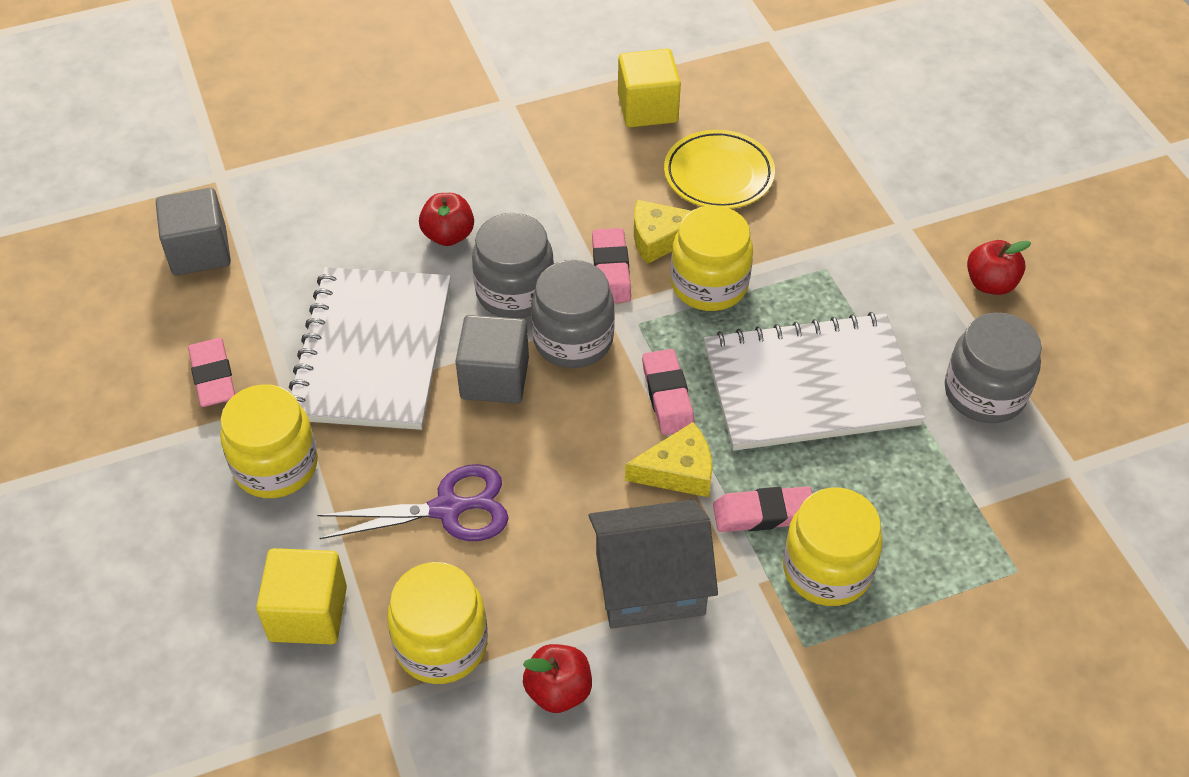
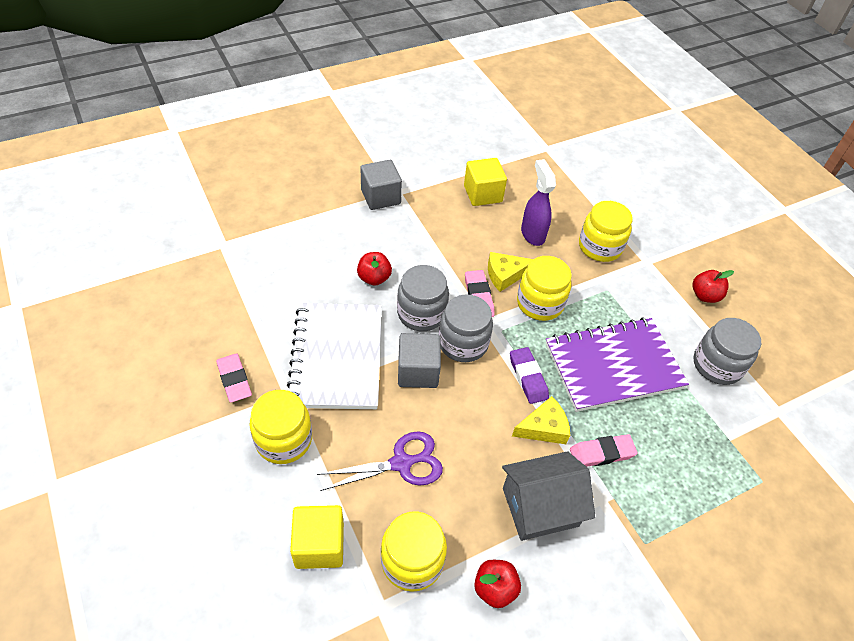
camera: 10 degrees left, 0 degrees up
(199, 251) = (215, 295): grey cube -> grey cube (380, 197)
(667, 396) = (528, 377): pink eraser -> purple eraser
(718, 175) = (532, 234): yellow plate -> purple spray bottle
(810, 385) = (613, 366): white notebook -> purple notebook
(827, 569) = (648, 489): yellow jar -> yellow jar (600, 247)

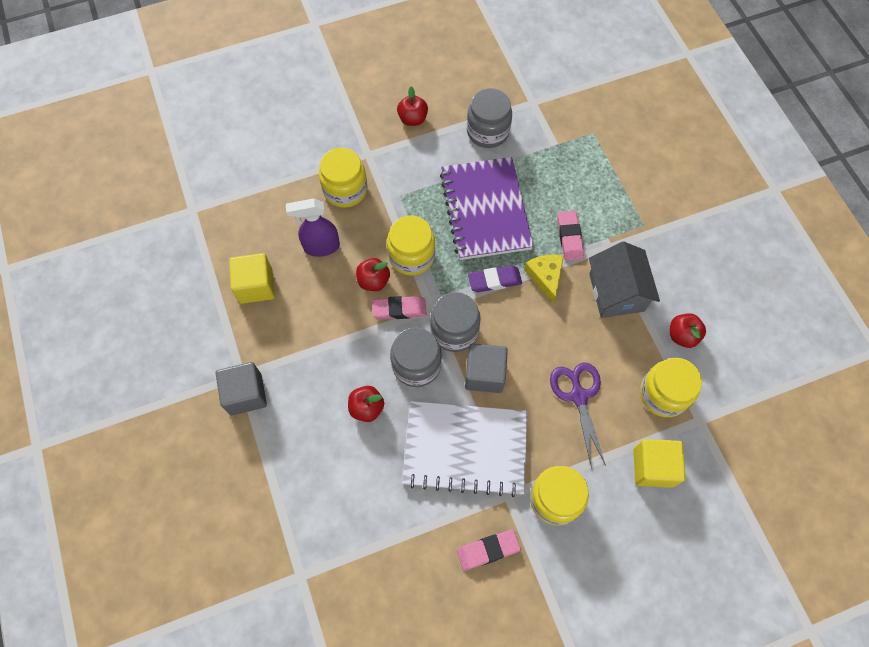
camera: 80 degrees left, 15 degrees up
(505, 275) = (373, 281): yellow cheese -> red apple

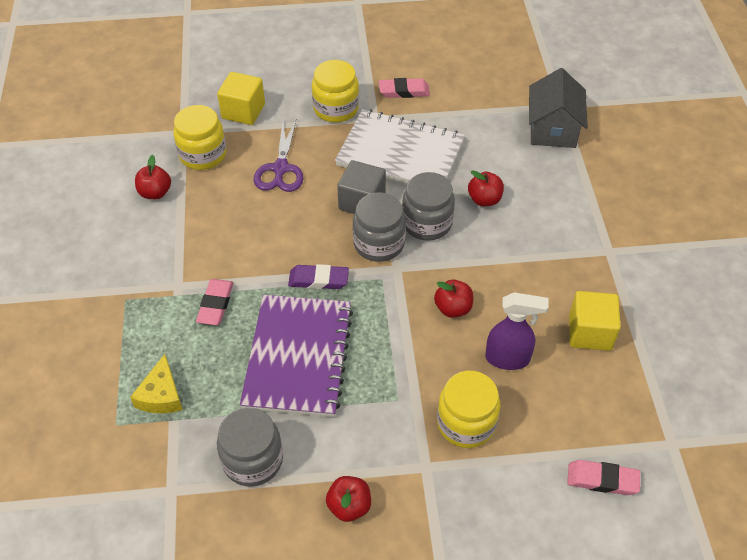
camera: 165 degrees left, 15 degrees down
(246, 394) = (604, 234): grey cube -> none
(399, 309) = (431, 274): pink eraser -> pink eraser (602, 480)
(411, 256) = (403, 325): yellow jar -> none
(545, 277) = (262, 271): yellow cheese -> yellow cheese (161, 395)
(616, 292) = (196, 242): grey house -> grey house (553, 129)

